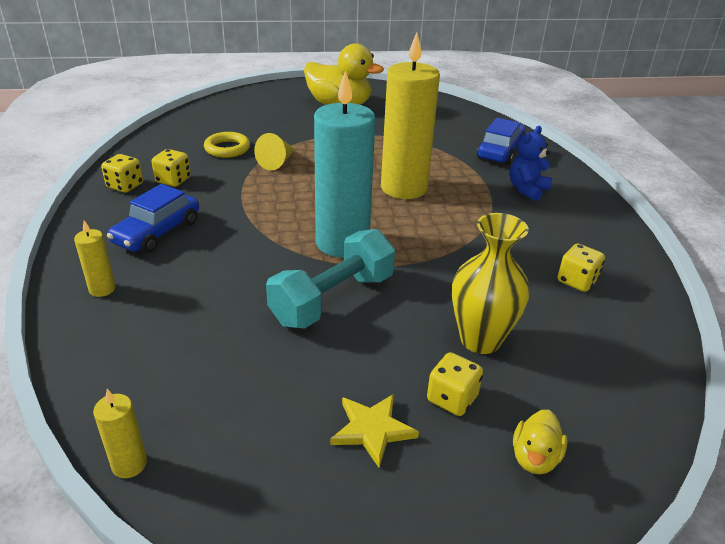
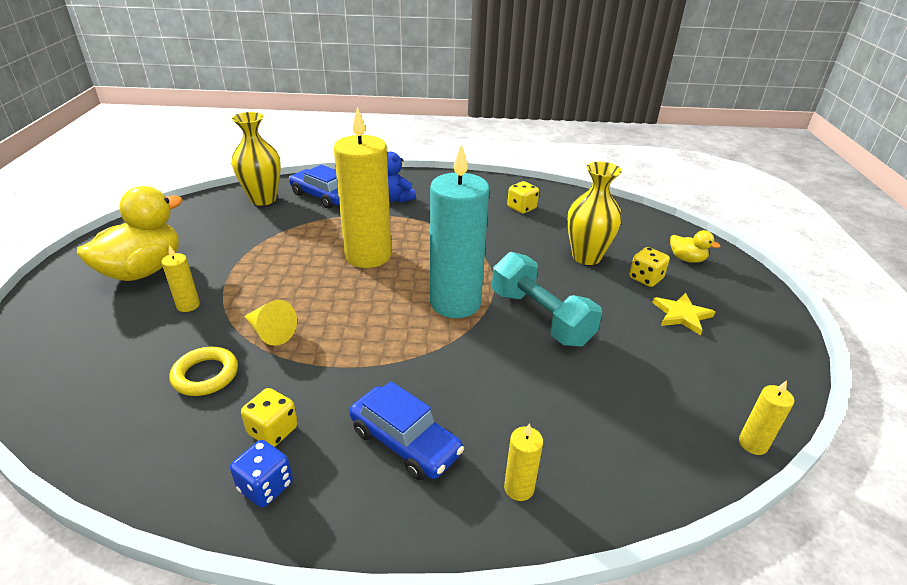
camera: 80 degrees left, 0 degrees up
(125, 186) = (265, 486): yellow dice -> blue dice
(302, 128) = (188, 305): none -> yellow candle
(472, 126) = (263, 199): none -> yellow vase

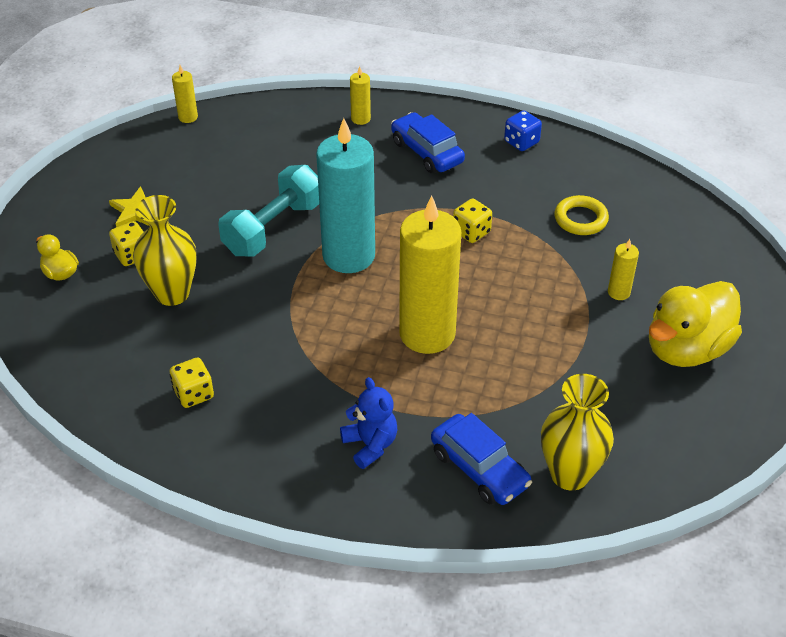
camera: 165 degrees left, 10 degrees up
(270, 332) = (531, 250): yellow cone -> none
(273, 430) = (520, 172): yellow dice -> yellow dice (471, 232)
(540, 317) = (273, 228): turquoise dumbbell -> turquoise dumbbell turned 60 degrees clockwise

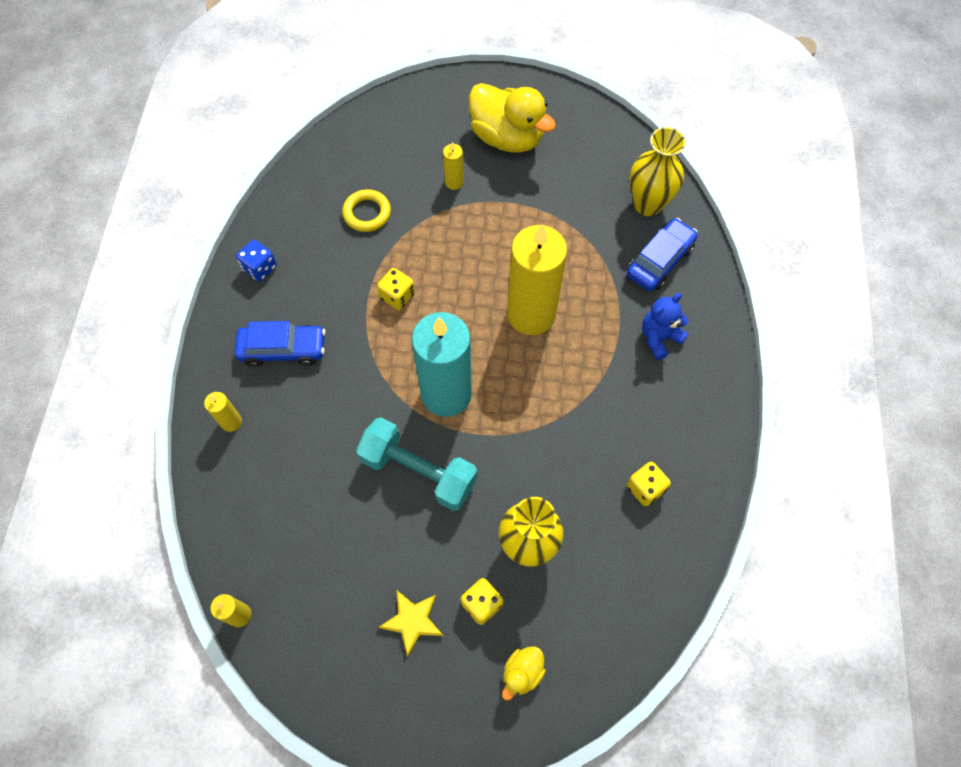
camera: 100 degrees left, 20 degrees up
(426, 152) = (283, 349): blue car -> blue car turned 135 degrees counterclockwise

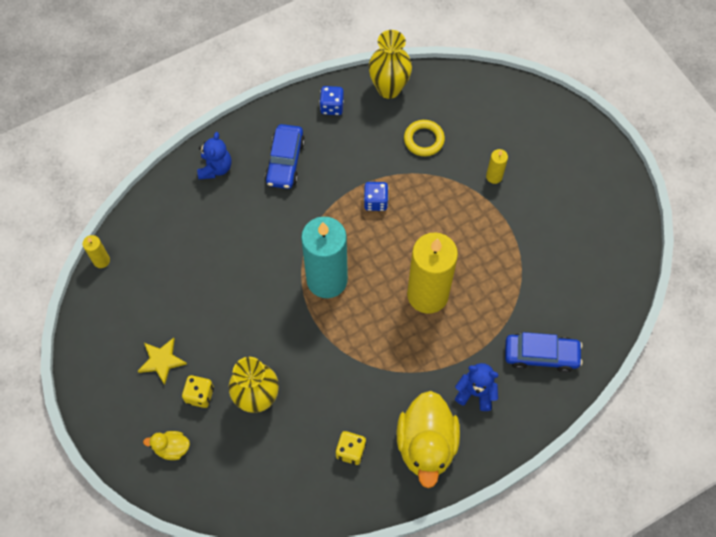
camera: 55 degrees right, 0 degrees up
(231, 422) = (215, 168): yellow candle -> blue teddy bear
(283, 349) = (285, 161): blue car -> blue car turned 45 degrees clockwise
(397, 296) = (375, 202): yellow dice -> blue dice
(418, 471) = (261, 299): turquoise dumbbell -> none
(507, 137) = (561, 186): yellow duck -> yellow duck (426, 444)
(647, 204) = (584, 317): yellow vase -> yellow vase (389, 88)

